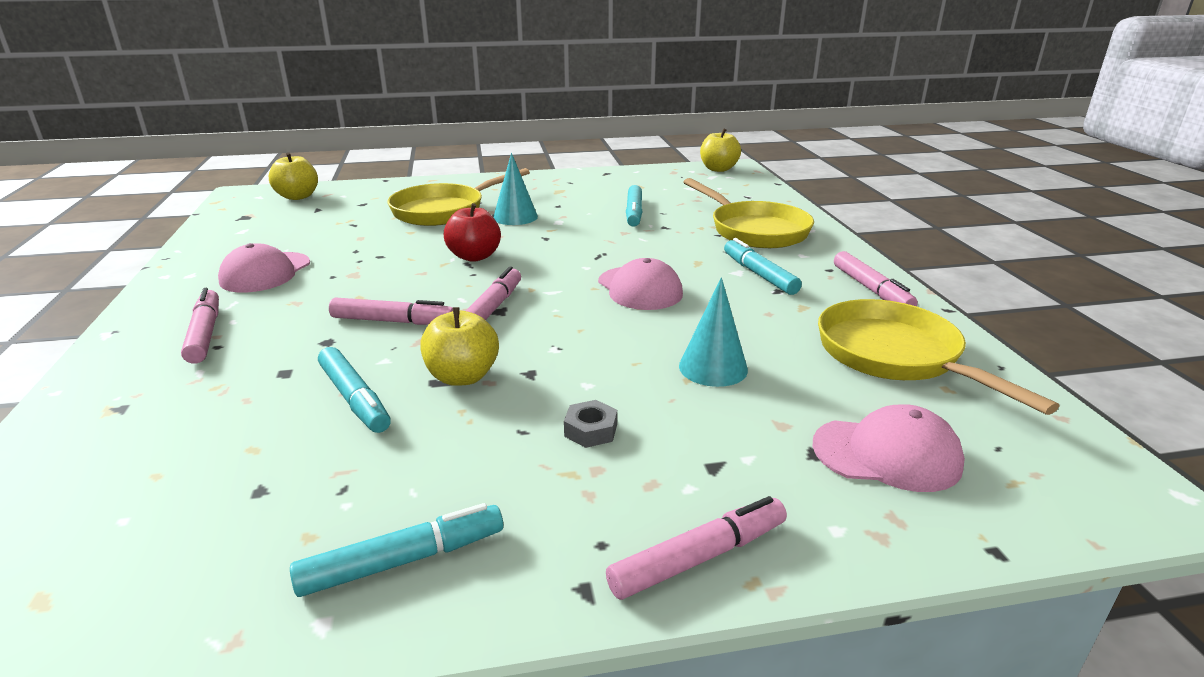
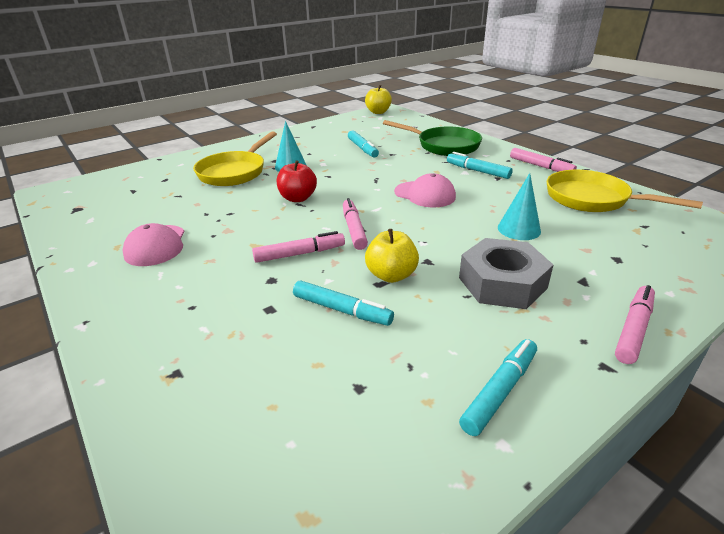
camera: 25 degrees left, 5 degrees up
(205, 334) = (169, 301): pink marker -> none
(298, 197) = (102, 184): yellow apple -> none
(591, 430) = (502, 283): grey nut -> grey nut, size x2.42
(754, 230) = (444, 146): yellow pan -> green pan
(887, 454) = (646, 249): pink cap -> none

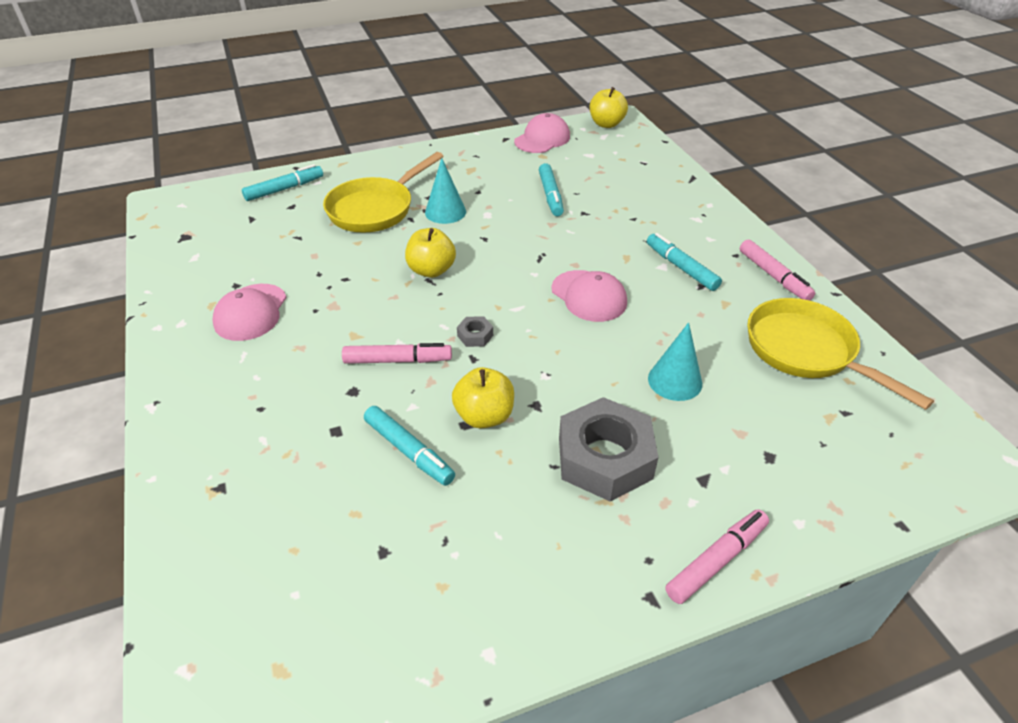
camera: 15 degrees right, 10 degrees up
(298, 198) = (431, 270): red apple -> yellow apple
(339, 123) = (542, 139): none -> pink cap
(354, 229) = (475, 335): pink marker -> grey nut
(444, 146) = (662, 210): green pan -> none
(500, 391) = (519, 595): turquoise marker -> turquoise marker (284, 189)

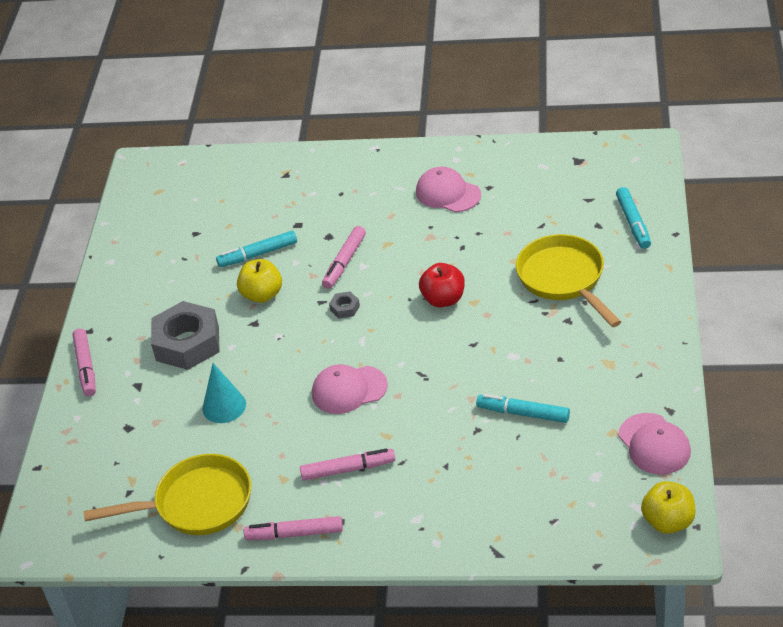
camera: 120 degrees right, 0 degrees up
(431, 270) = (443, 299): yellow apple -> red apple
(445, 212) = (533, 326): turquoise cone -> none
(681, 267) = (348, 469): turquoise marker -> pink marker

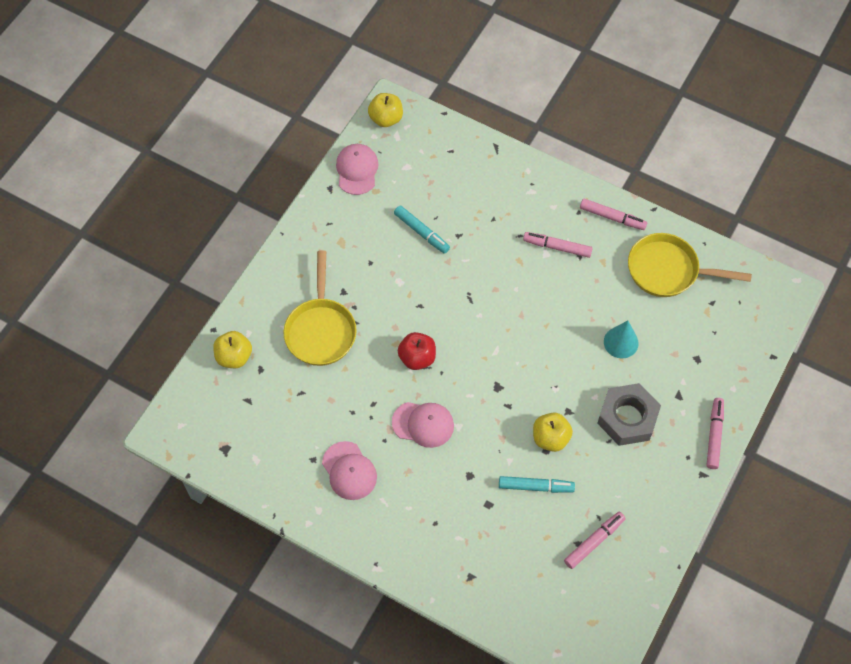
camera: 160 degrees left, 20 degrees up
(344, 262) = (471, 438): pink marker -> pink marker (594, 541)
(345, 308) = (493, 389): grey nut -> none
(349, 390) = (526, 311): pink cap -> pink cap (423, 424)
(633, 223) = (234, 357): turquoise marker -> yellow apple

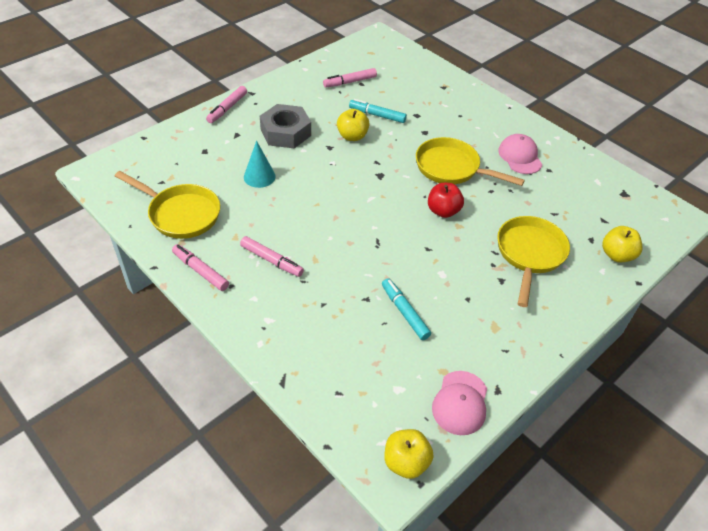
camera: 165 degrees left, 15 degrees down
(423, 424) = (451, 168): pink cap -> yellow pan

